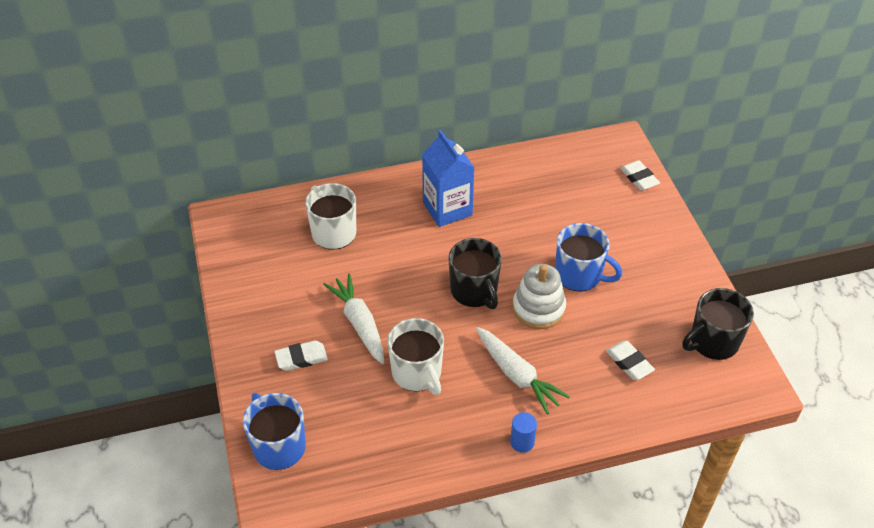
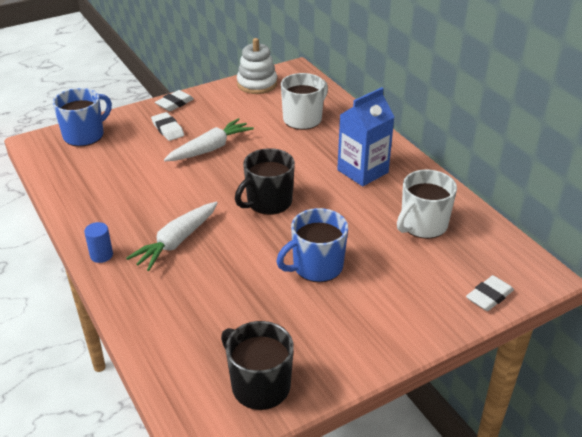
camera: 75 degrees right, 10 degrees down
(417, 373) = (166, 185): white mug -> white mug (423, 225)
(538, 308) = (261, 244): white stacking toy -> white stacking toy (257, 84)
(579, 275) = (316, 266): blue mug -> blue mug turned 45 degrees clockwise
(629, 363) = (210, 317): white eraser -> white eraser (174, 103)

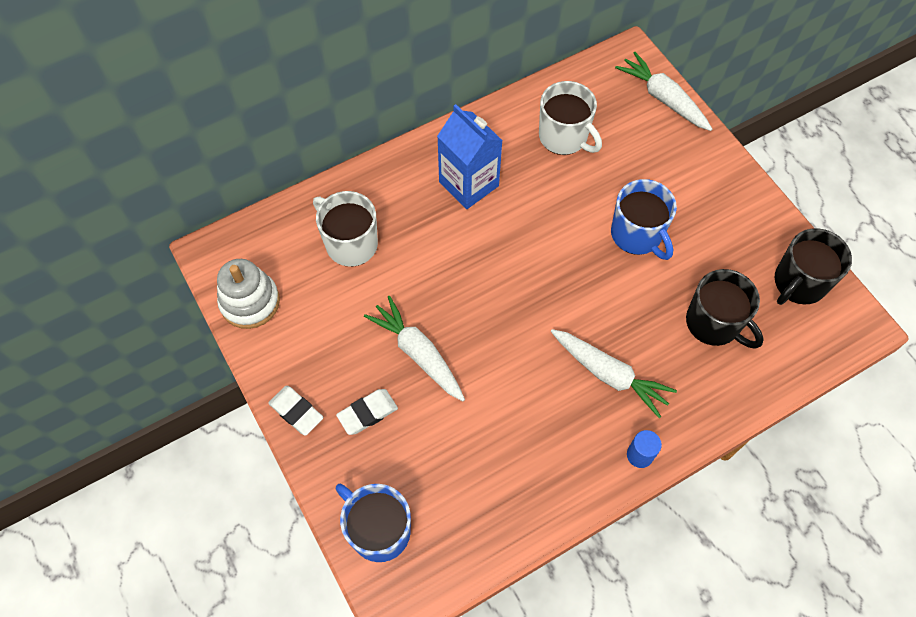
camera: 90 degrees left, 25 degrees up
(268, 202) = (531, 281): black mug -> black mug (714, 323)
(489, 296) = (663, 98): white eraser -> white carrot

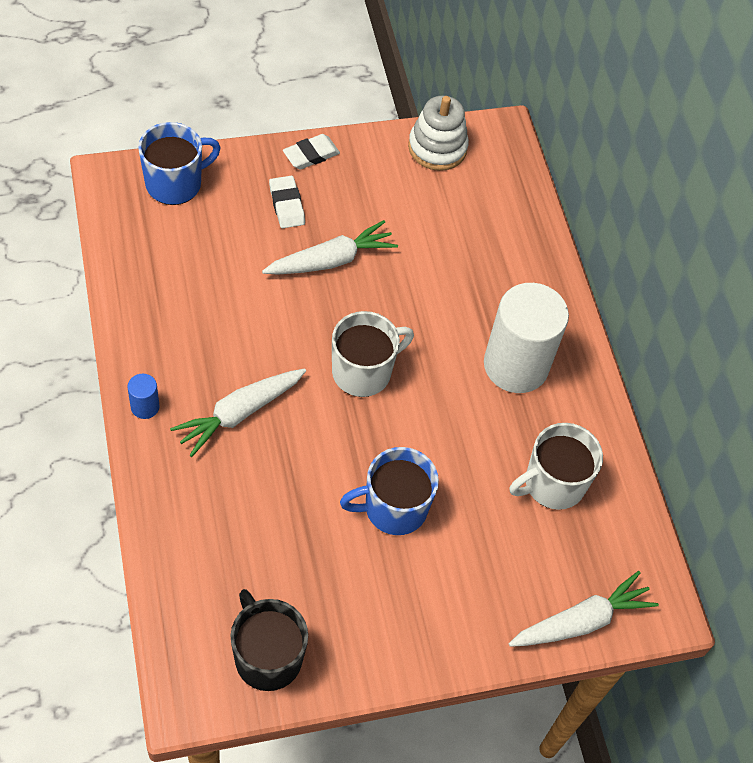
camera: 100 degrees right, 5 degrees down
(350, 243) = (475, 240): white mug -> white mug (363, 371)
(469, 184) = (516, 365): blue carton -> white cylinder
(714, 323) = (255, 539): black mug -> none

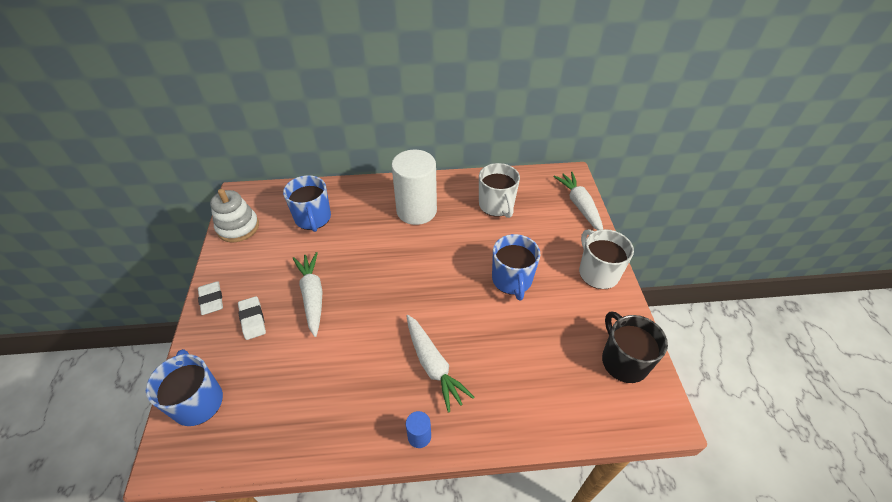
camera: 75 degrees left, 10 degrees down
(267, 657) = (623, 361): black mug -> black mug turned 90 degrees clockwise
(287, 205) = (253, 319): white eraser -> white eraser turned 75 degrees clockwise
(363, 371) = (409, 286): white mug -> white mug (598, 273)
(472, 232) = (313, 218): none -> blue mug

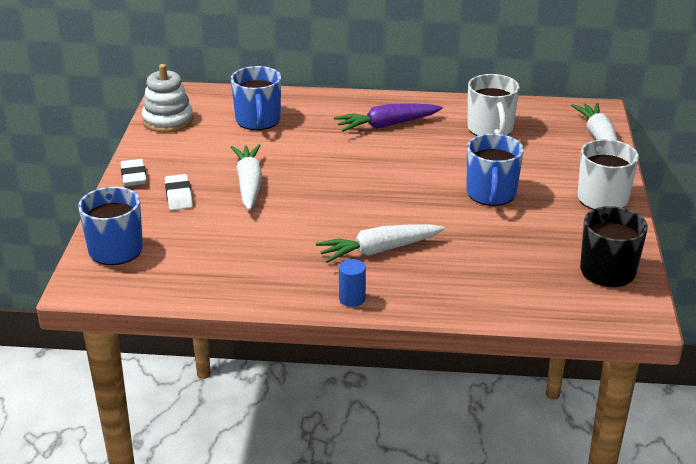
camera: 10 degrees right, 15 degrees down
(416, 211) = (387, 125): white cylinder -> purple carrot
(433, 365) = (379, 250): white carrot -> white carrot turned 90 degrees clockwise

